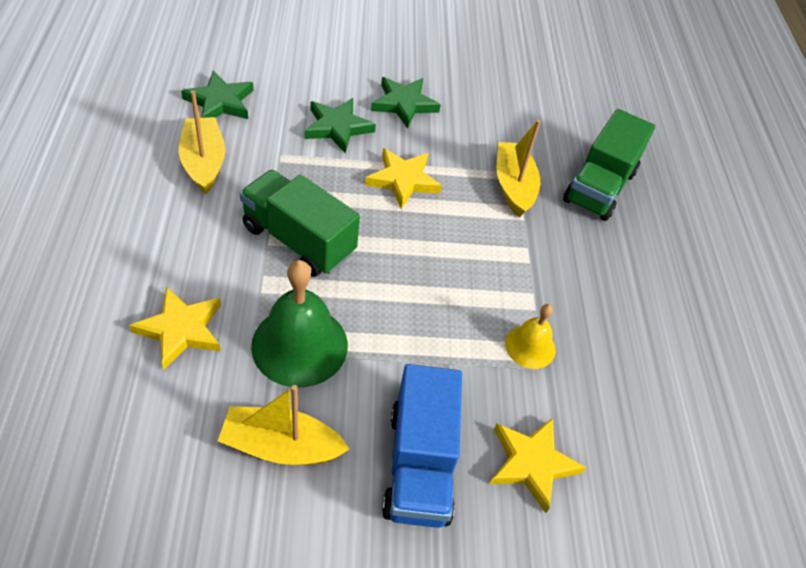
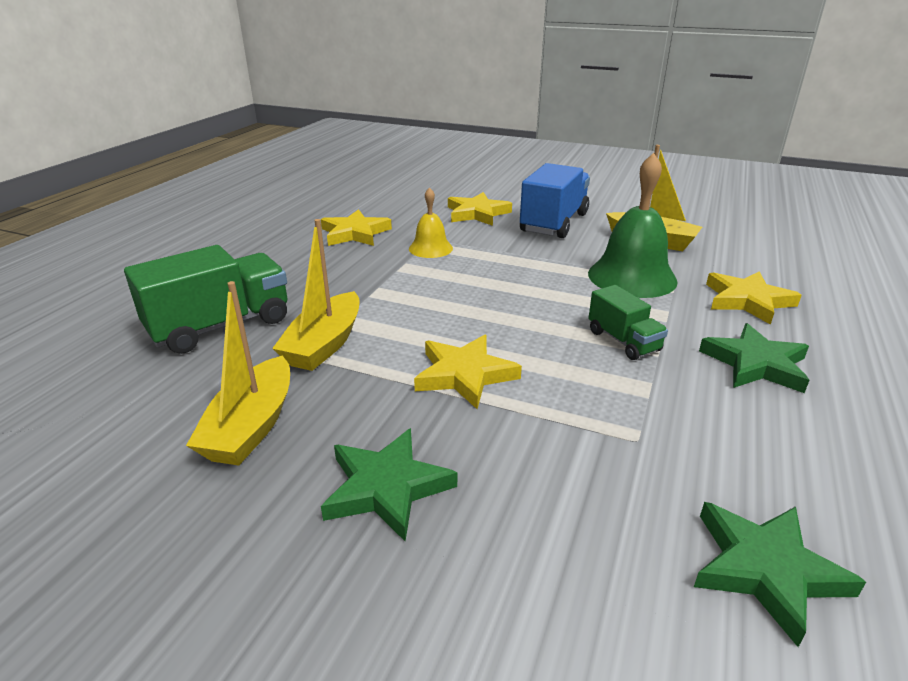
camera: 150 degrees left, 20 degrees down
(204, 162) = (767, 451): yellow boat -> yellow boat (251, 426)
(298, 240) = (623, 341): green truck -> green truck, size x0.56
(337, 127) = (531, 466): green star -> green star (755, 364)
(632, 357) = (355, 233): none -> yellow star

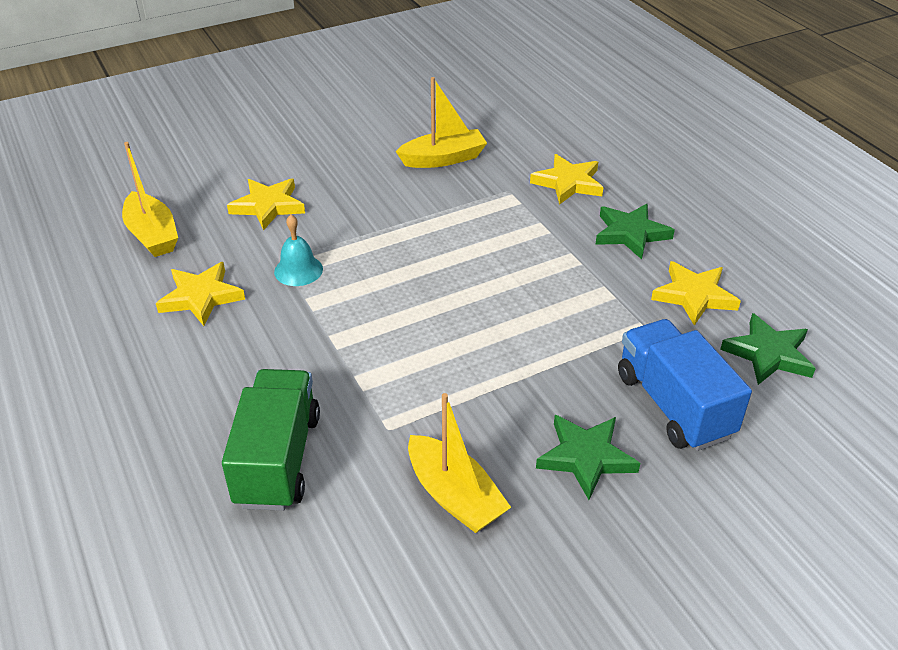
camera: 50 degrees left, 10 degrees up
(324, 344) = (384, 409): yellow boat -> yellow boat (152, 235)
(430, 248) = (298, 270): yellow bell -> turquoise bell
(464, 375) = (507, 359): yellow star -> yellow star (694, 296)
(554, 223) = (348, 180): blue truck -> blue truck (673, 405)
(623, 341) = (550, 265): green truck -> none
(632, 277) = (480, 205): green bell -> none

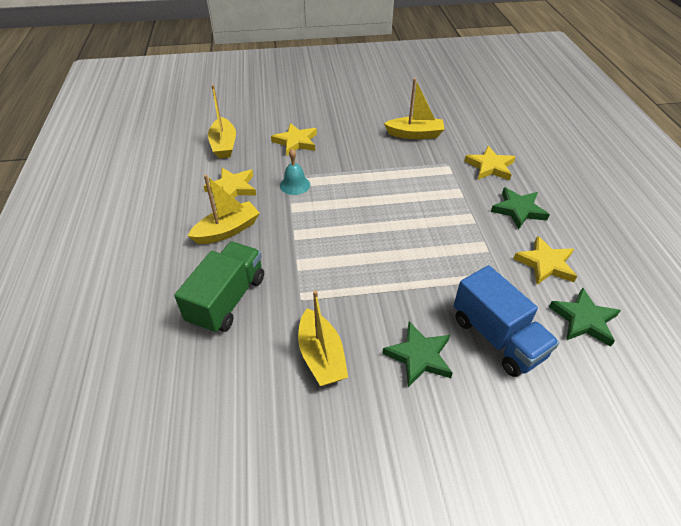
camera: 20 degrees right, 5 degrees up
(226, 361) = (227, 230): none -> yellow boat
(673, 405) = (497, 337): blue truck -> blue truck turned 150 degrees clockwise

